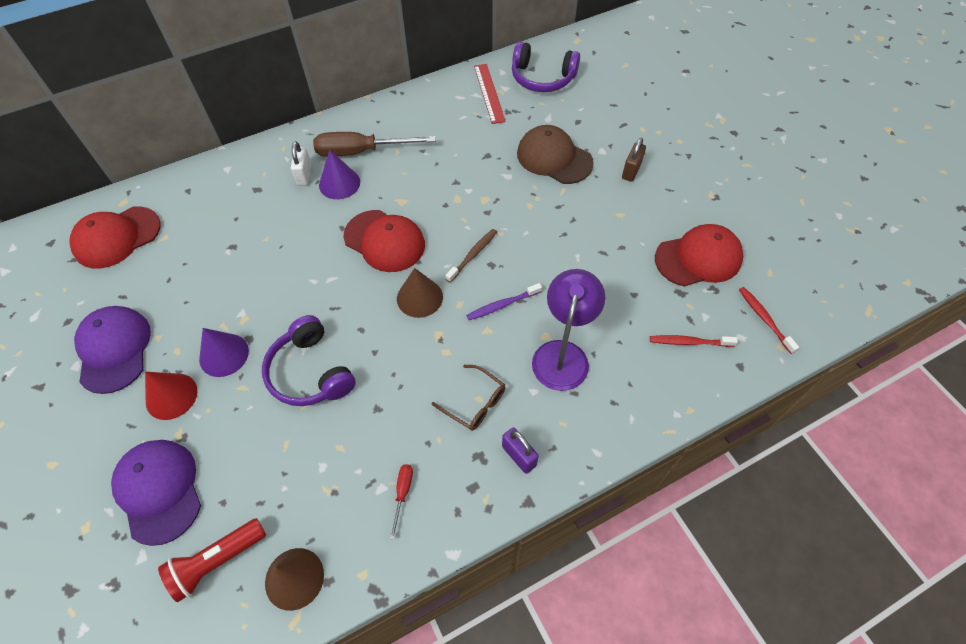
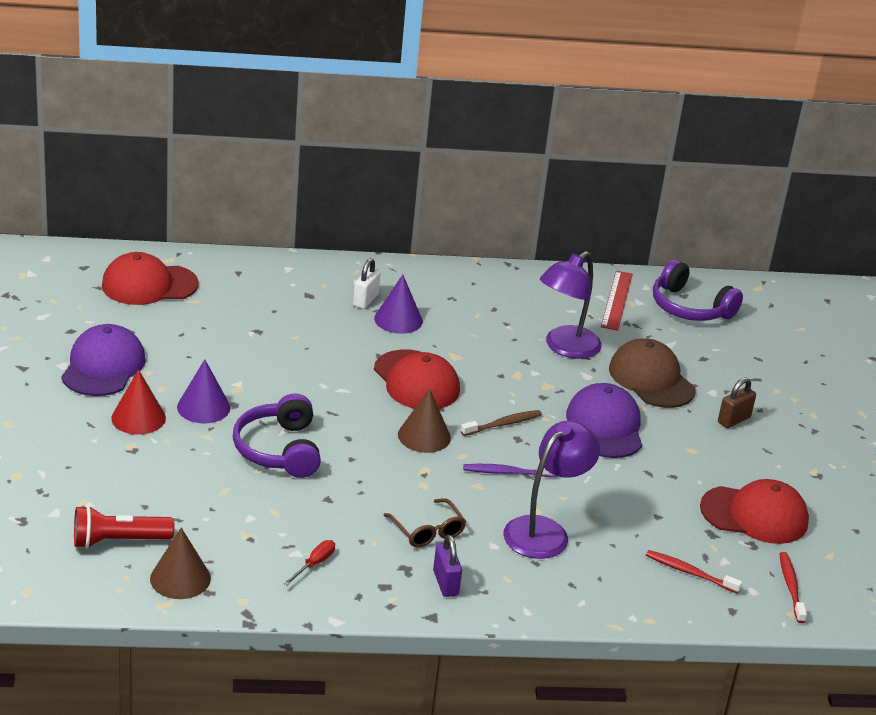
camera: 20 degrees right, 25 degrees down
(159, 490) = (93, 476): purple cap -> purple cap (605, 426)
(361, 151) = (439, 302): brown screwdriver -> none
(477, 155) = (565, 348): none -> purple lamp

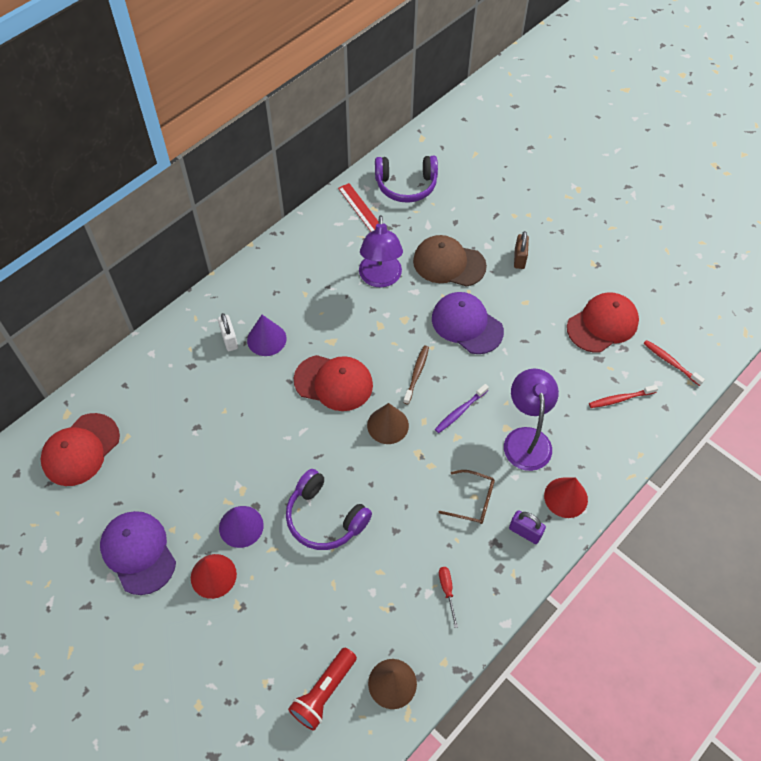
camera: 40 degrees left, 25 degrees up
(523, 591) = (566, 497): none -> red cone

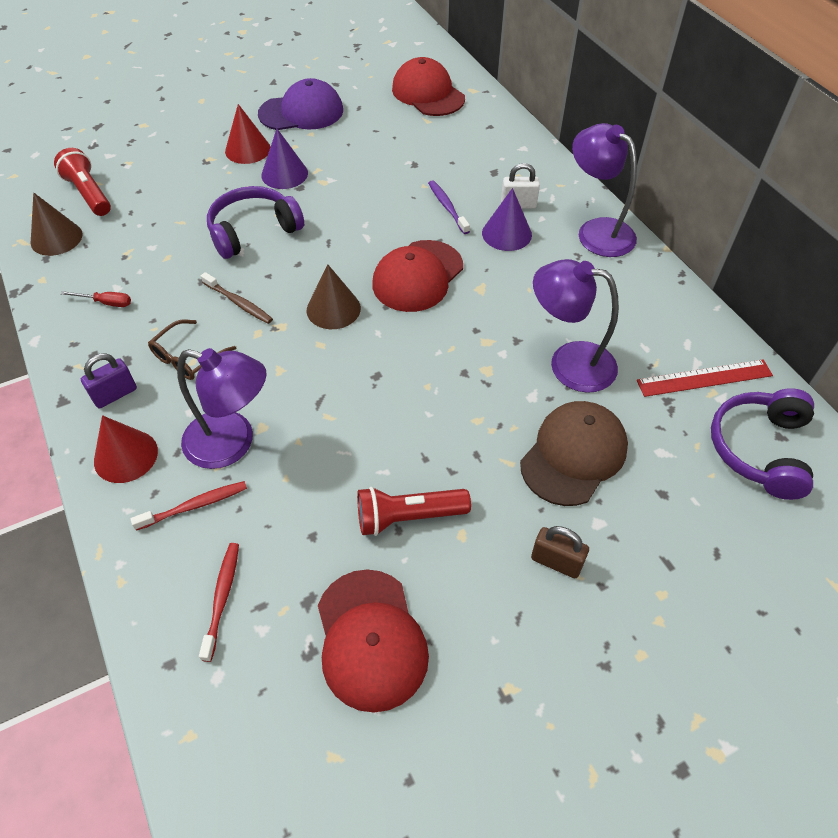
camera: 110 degrees right, 5 degrees down
(245, 285) = (597, 231): none -> purple lamp
(416, 374) = (392, 357): brown toothbrush -> brown toothbrush (239, 303)
(460, 411) = (313, 385): purple toothbrush -> purple toothbrush (447, 207)
(467, 324) = (449, 439): purple cap -> none
(527, 329) = (408, 517): none -> red flashlight
(670, 362) = (243, 722): red toothbrush -> red toothbrush (194, 506)

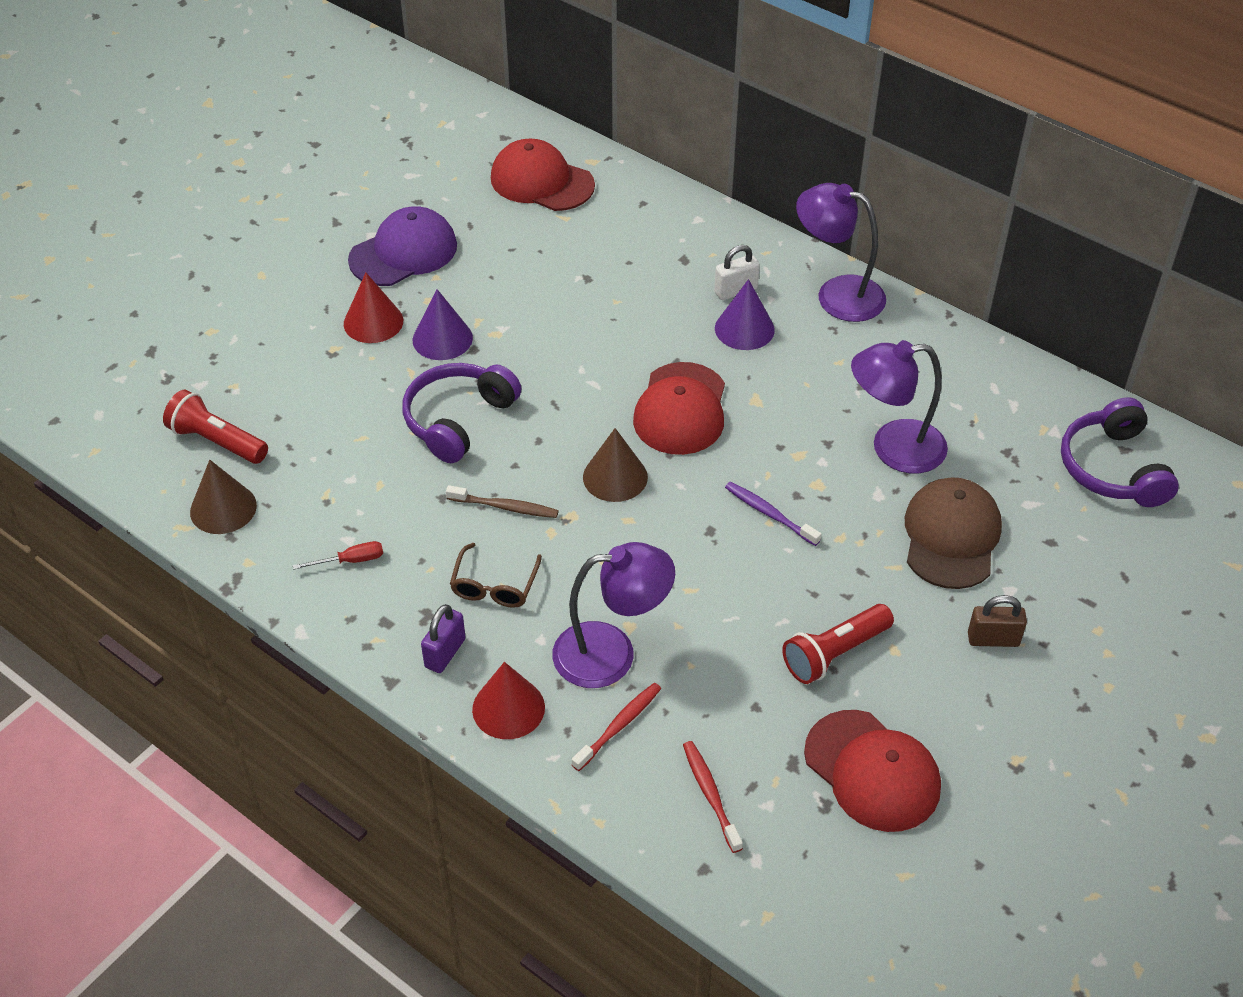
camera: 25 degrees left, 5 degrees down
(447, 207) = (660, 319): purple toothbrush -> purple toothbrush (769, 514)
(704, 378) = (1028, 417): red ruler -> none

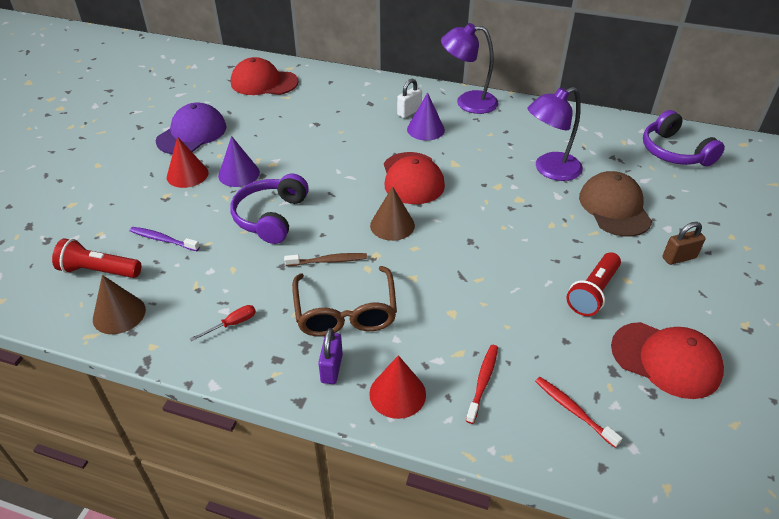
camera: 20 degrees left, 5 degrees down
(494, 586) = (345, 312): brown glasses -> brown glasses, size x1.65
(611, 653) = (450, 334): purple lamp -> none
(769, 514) = (501, 222): purple toothbrush -> purple toothbrush (163, 240)

